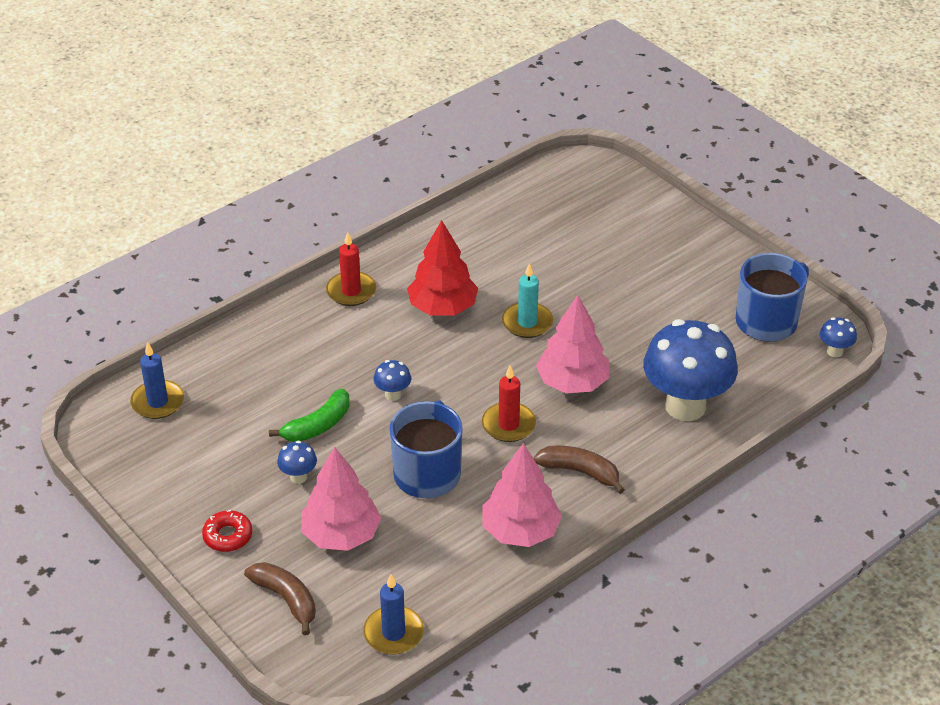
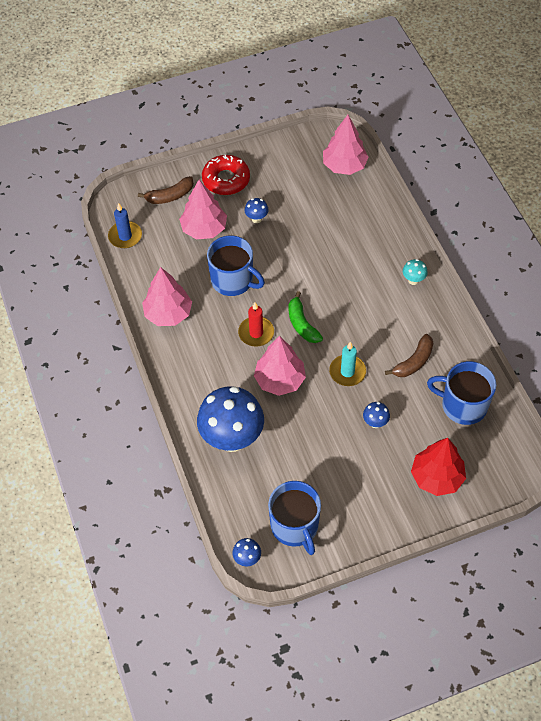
camera: 110 degrees right, 15 degrees up
(157, 402) = (344, 166): blue candle -> pink tree
(228, 536) = (226, 180): red donut -> red donut, size x1.68
(317, 426) = (294, 236): green banana -> green banana (302, 324)
(351, 291) = (413, 280): red candle -> turquoise mushroom
(393, 395) = (306, 279): blue mushroom -> blue mushroom (375, 423)
(442, 307) = (379, 327): red tree -> red tree (437, 477)
(525, 218) = (463, 405): none -> blue mug
(580, 472) = (200, 359): brown banana -> brown banana (413, 362)

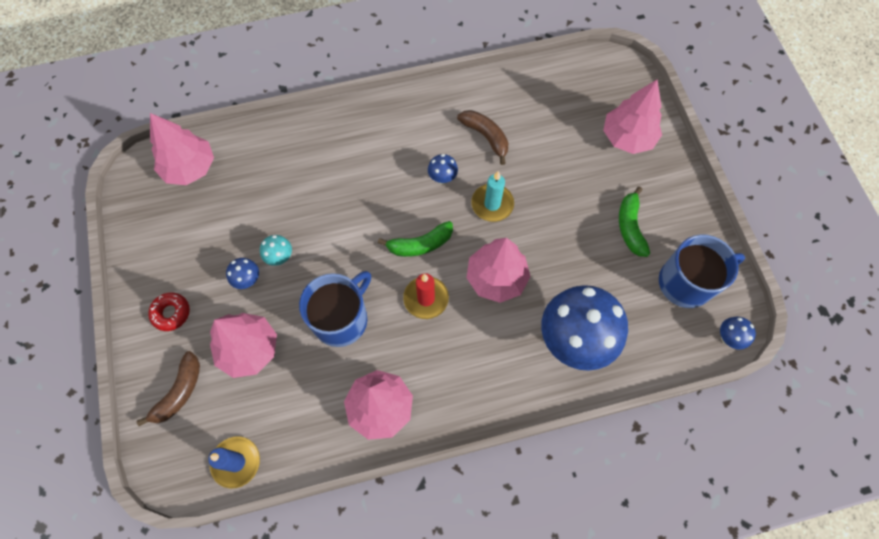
camera: 85 degrees left, 10 degrees up
(170, 196) = (179, 392): brown banana -> brown banana turned 45 degrees clockwise
(226, 180) = (171, 313): red donut -> red donut, size x0.59
(343, 480) = (630, 226): none -> green banana
(375, 423) = (560, 185): blue mushroom -> blue mushroom (442, 178)
(413, 280) = (377, 120): turquoise mushroom -> turquoise mushroom (280, 258)
(437, 477) = (627, 137): red tree -> pink tree
(463, 405) = (543, 101): blue mug -> none

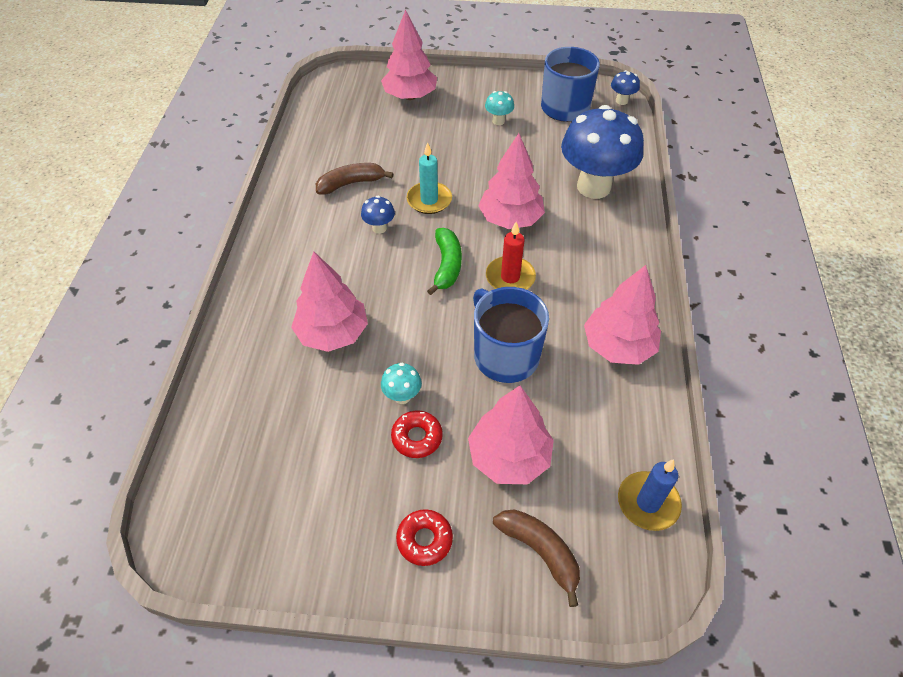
camera: 70 degrees left, 15 degrees down
(190, 168) = (216, 471): pink tree -> pink tree (333, 333)
(248, 280) = (417, 437): blue mushroom -> red donut
(630, 226) = (498, 121): green banana -> turquoise mushroom

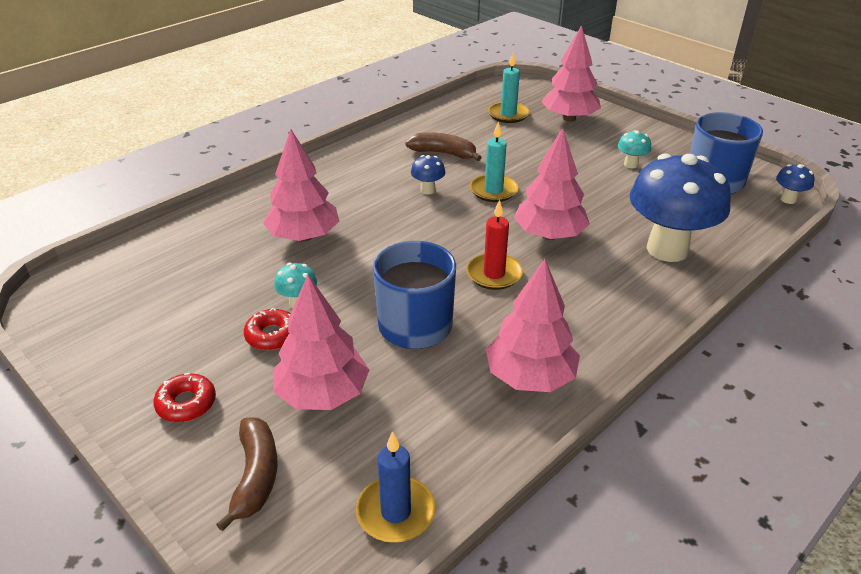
camera: 40 degrees right, 15 degrees down
(359, 115) = (508, 114): none -> turquoise candle
(446, 266) = (449, 239): green banana -> none

